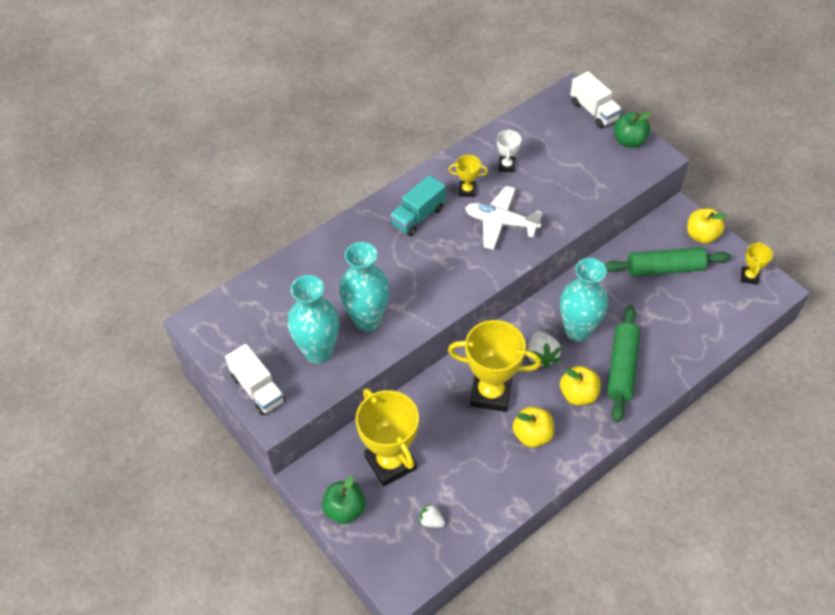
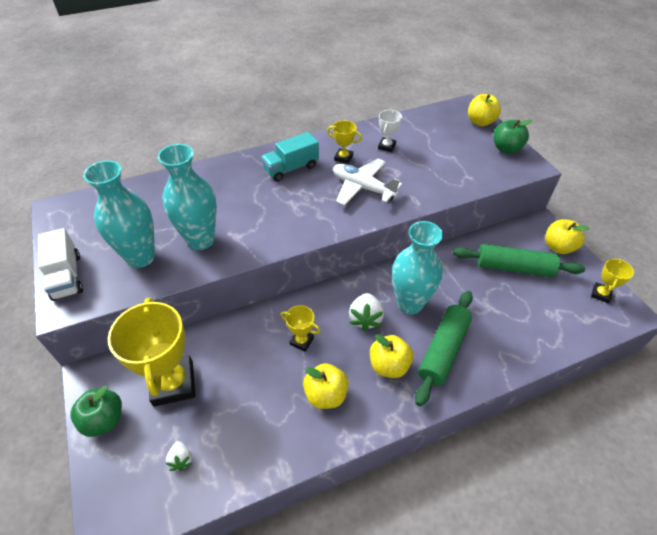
camera: 15 degrees right, 5 degrees down
(431, 521) = (181, 459): white strawberry -> white strawberry turned 150 degrees counterclockwise
(490, 393) = (301, 341): yellow trophy -> yellow trophy, size x0.47
(594, 111) = (480, 122): white truck -> yellow apple

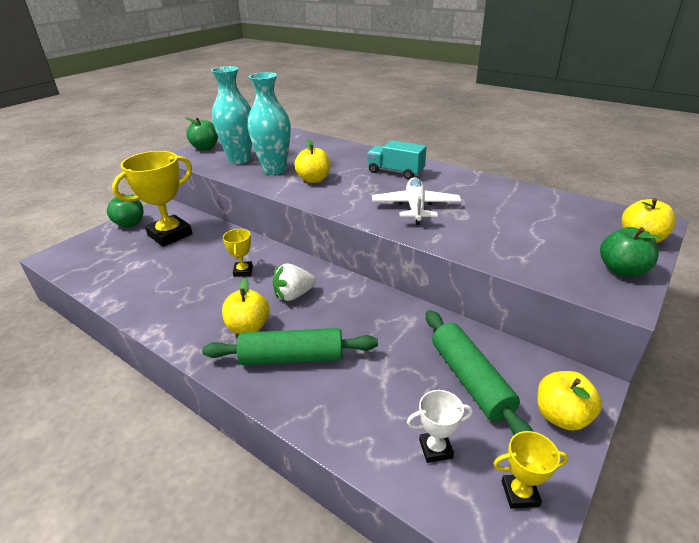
camera: 60 degrees right, 15 degrees down
(67, 276) = (205, 148): white truck -> green apple
(181, 459) = (110, 261): white strawberry -> none
(326, 395) = (195, 302): yellow apple -> yellow apple (314, 179)
(343, 158) = (443, 187): yellow trophy -> none
(386, 146) = (494, 200): white trophy -> white trophy (435, 449)
(409, 304) = (335, 315): turquoise vase -> none

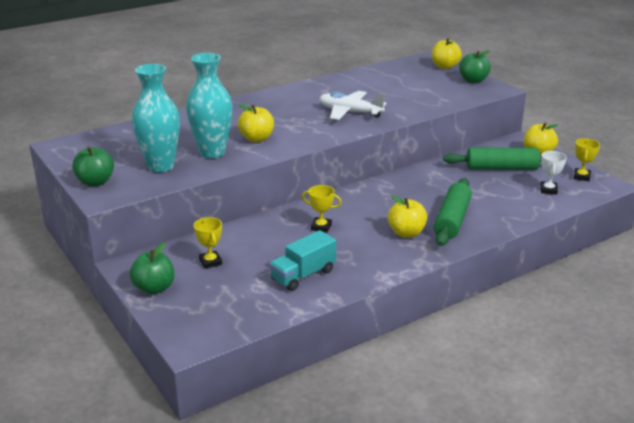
camera: 70 degrees left, 5 degrees down
(170, 235) = (210, 262): yellow trophy -> yellow trophy, size x0.47
(294, 295) = (375, 209): white strawberry -> none
(395, 172) = (277, 106): turquoise truck -> turquoise truck (303, 275)

